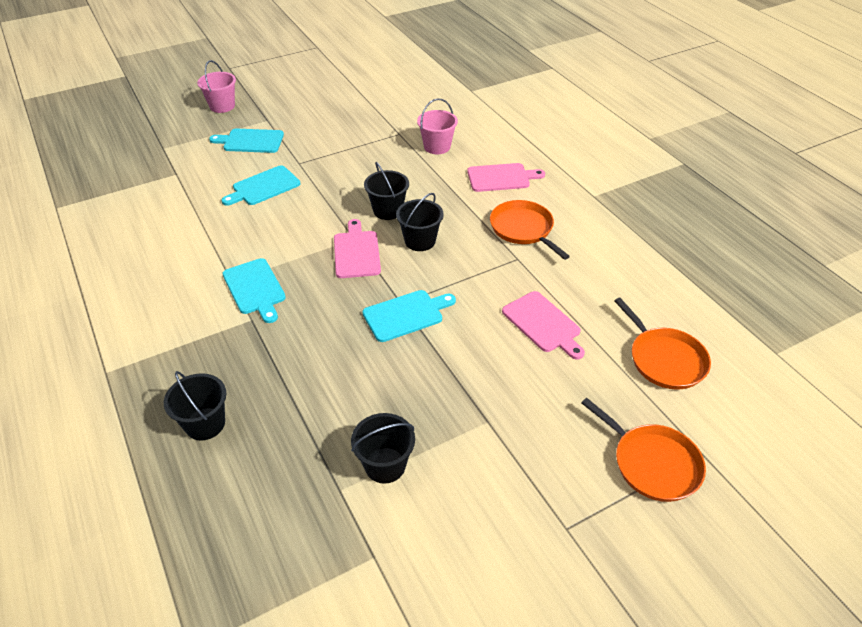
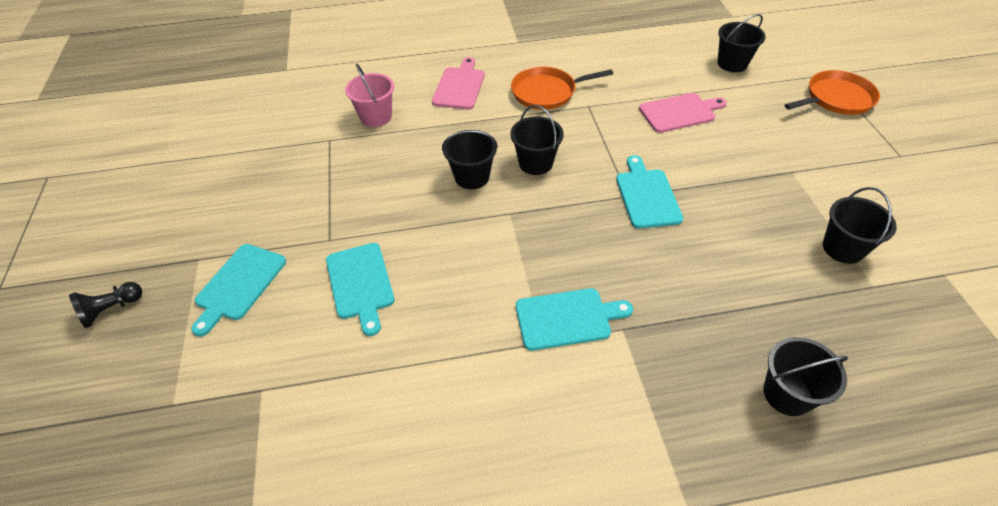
camera: 70 degrees left, 5 degrees up
(222, 106) = (111, 310): pink bucket -> black pawn
(356, 252) = (534, 215): pink cutting board -> none
(664, 359) = (732, 63): orange pan -> black bucket

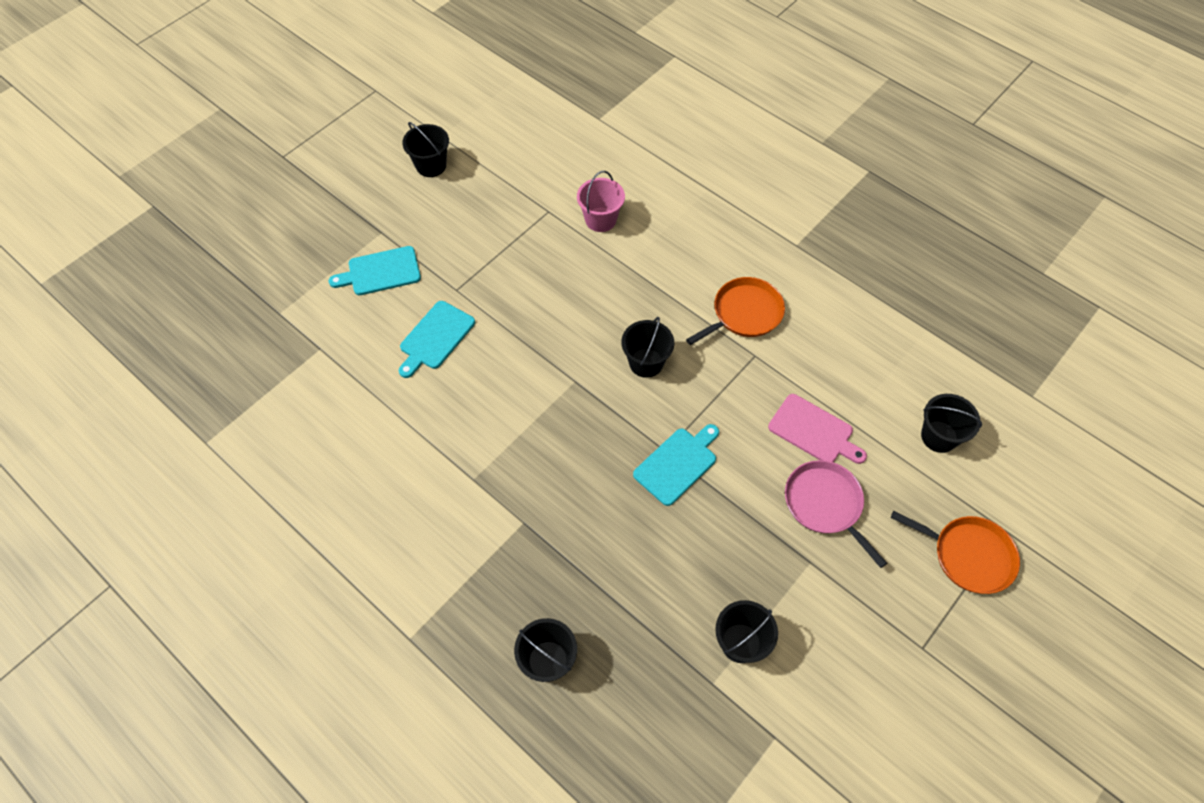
camera: 50 degrees right, 10 degrees up
(111, 310) = (312, 224): black pawn -> none
(460, 86) = (691, 247): pink cutting board -> none
(472, 177) = (592, 330): black bucket -> black bucket (431, 165)
(547, 92) = (744, 313): orange pan -> orange pan turned 105 degrees clockwise
(567, 318) = (505, 482): turquoise cutting board -> none
(747, 139) = (825, 504): none -> pink pan

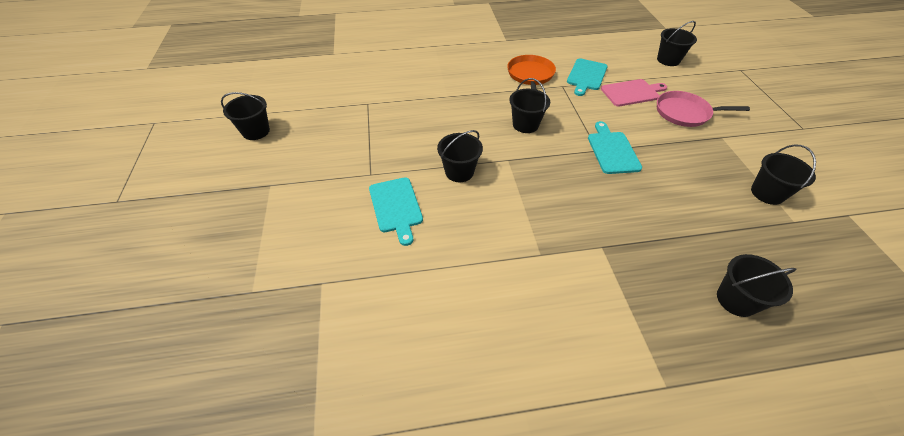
camera: 50 degrees left, 10 degrees down
(380, 272) = (302, 204): turquoise cutting board -> turquoise cutting board (586, 76)
(521, 353) = (459, 172): none -> black bucket
(600, 219) = (402, 88): pink bucket -> none
(968, 555) = (749, 87): orange pan -> none

